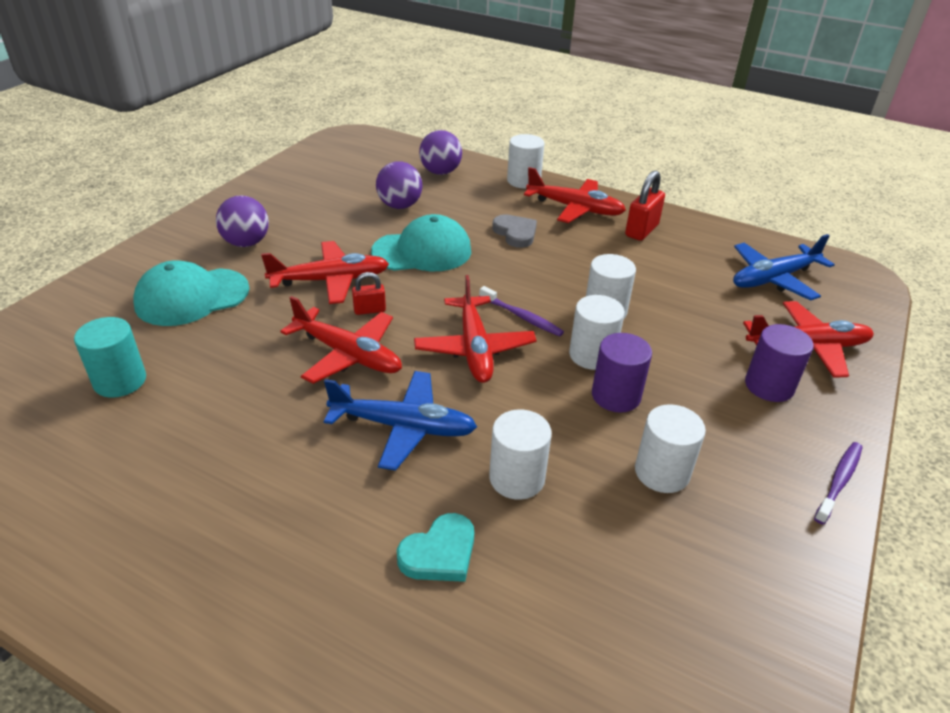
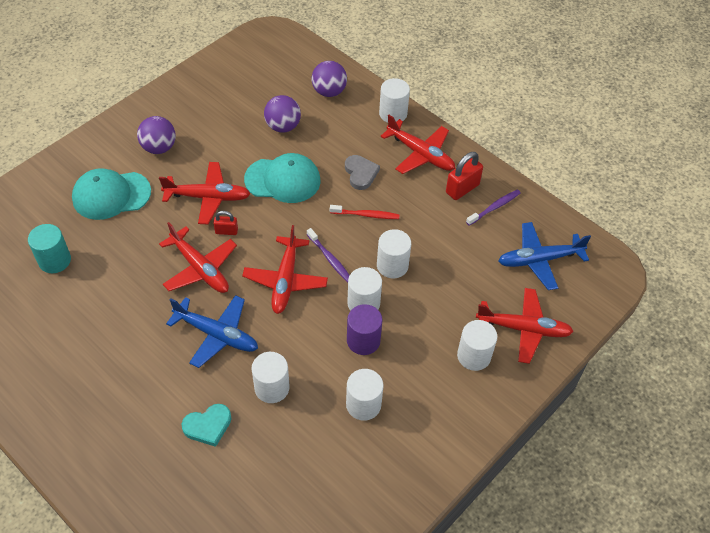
camera: 15 degrees right, 15 degrees up
(543, 268) = (366, 215): none -> red toothbrush
(769, 386) = (474, 356): purple cylinder -> white cylinder
(839, 481) = (474, 438): purple toothbrush -> purple toothbrush (494, 207)

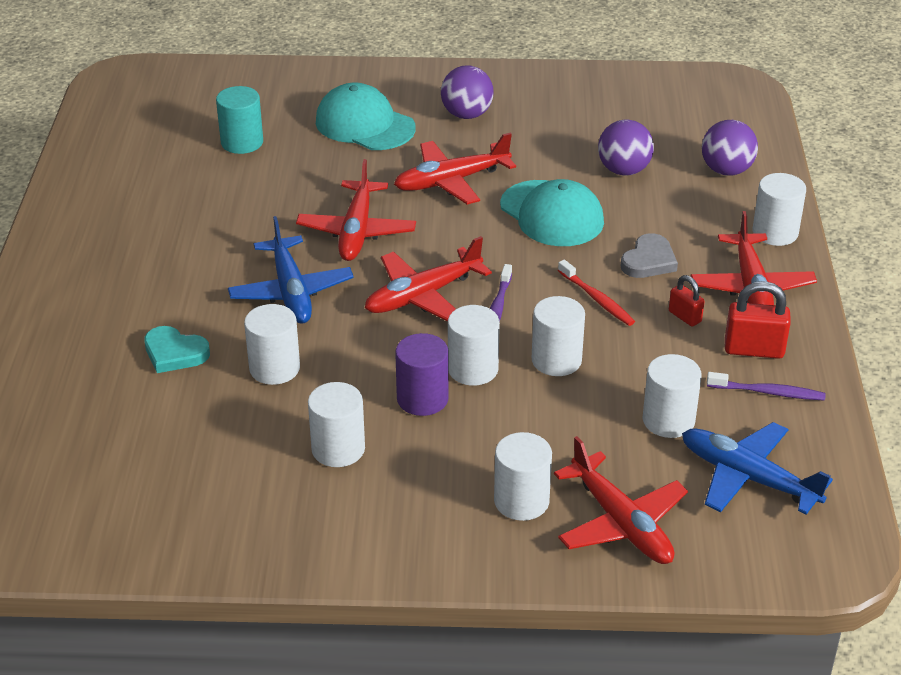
camera: 50 degrees right, 15 degrees down
(207, 197) = (452, 181): red plane -> red plane turned 105 degrees clockwise
(226, 231) = (428, 219): red padlock -> red padlock (684, 316)
(476, 257) = (668, 420): none -> white cylinder

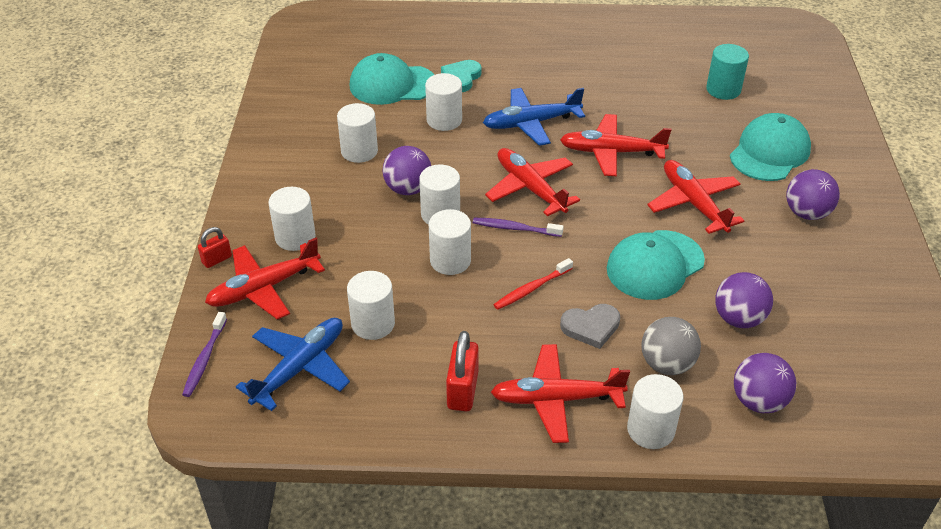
camera: 90 degrees right, 5 degrees up
(178, 422) = (392, 84): none -> turquoise cap
(422, 399) = (408, 189): purple cylinder -> purple ball
(649, 261) = (591, 327): grey heart -> grey heart turned 45 degrees counterclockwise
(684, 316) = (509, 346): red padlock -> red padlock (217, 259)
(691, 217) = (667, 364): none -> grey ball
(768, 392) = (403, 394): purple toothbrush -> purple toothbrush (204, 359)

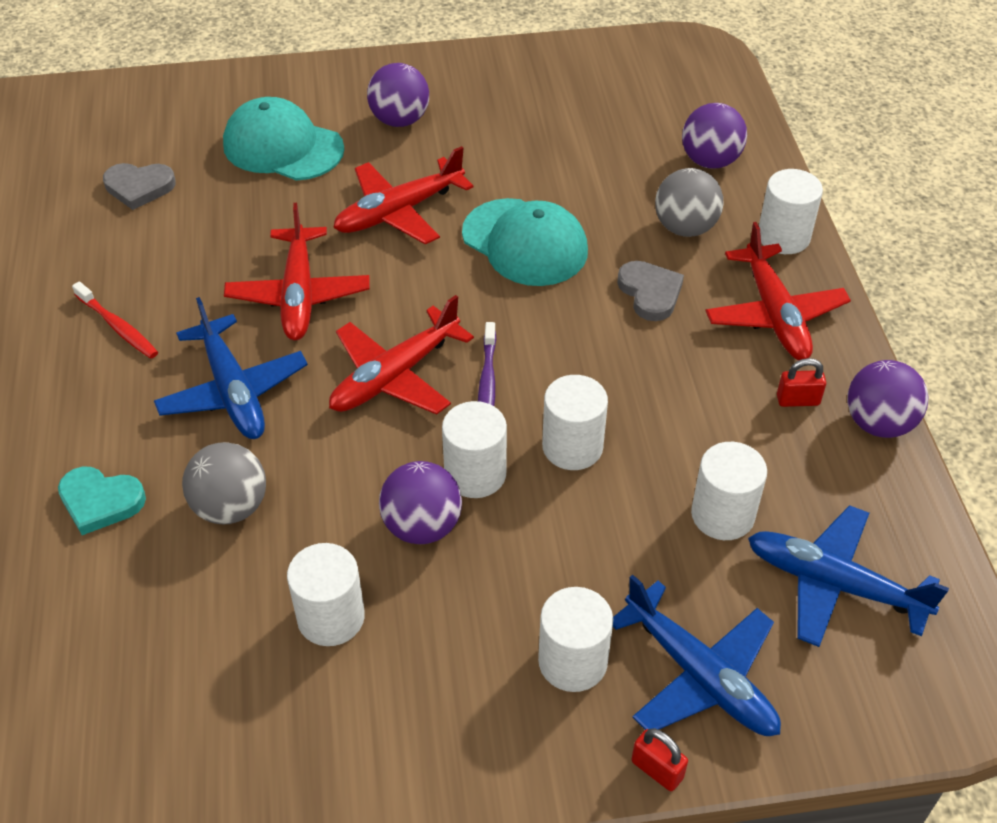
camera: 100 degrees left, 5 degrees up
(204, 359) = (869, 715): purple toothbrush -> none
(264, 288) = (699, 675): red plane -> blue plane
(392, 84) = (120, 606): turquoise cap -> none
(444, 120) = (231, 507): white cylinder -> grey ball
(462, 390) = (797, 400): red padlock -> red padlock, size x0.60
(531, 289) = (602, 354): red toothbrush -> red toothbrush (118, 327)
(723, 90) = (139, 187): turquoise cylinder -> grey heart
(738, 319) = (595, 174): purple ball -> purple ball (878, 423)

